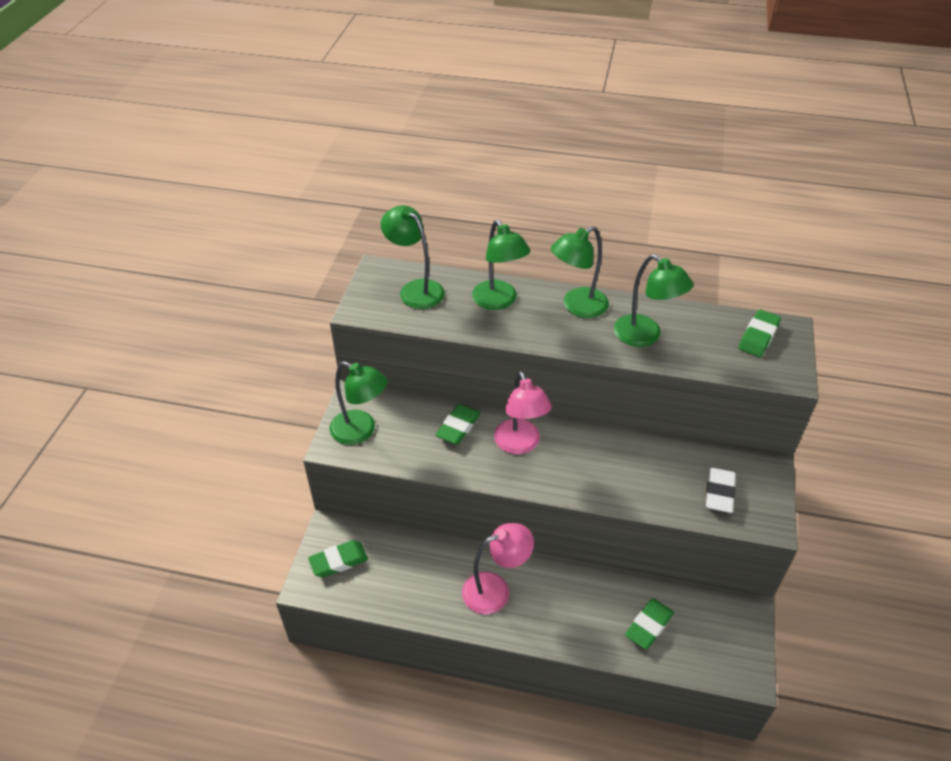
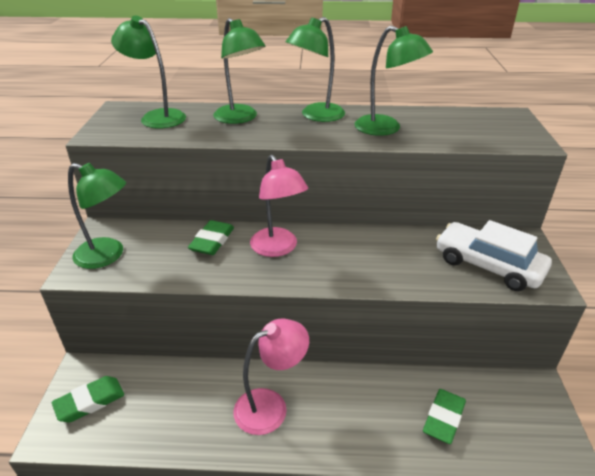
camera: 10 degrees left, 10 degrees down
(719, 493) = (488, 265): white eraser -> white car
(758, 336) = (489, 121): green eraser -> none

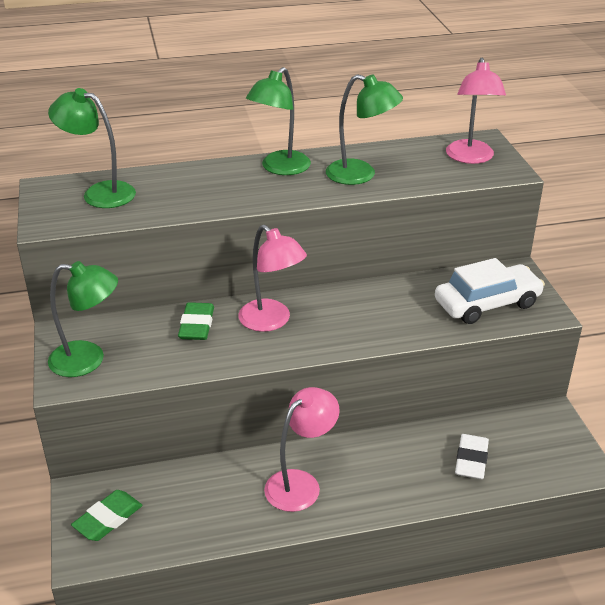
camera: 15 degrees left, 0 degrees up
(240, 118) = (197, 182): green lamp -> none
(444, 418) = (471, 460): green eraser -> white eraser
(488, 265) = (487, 303): white car -> white car turned 135 degrees clockwise
(495, 127) = (470, 158): none -> pink lamp

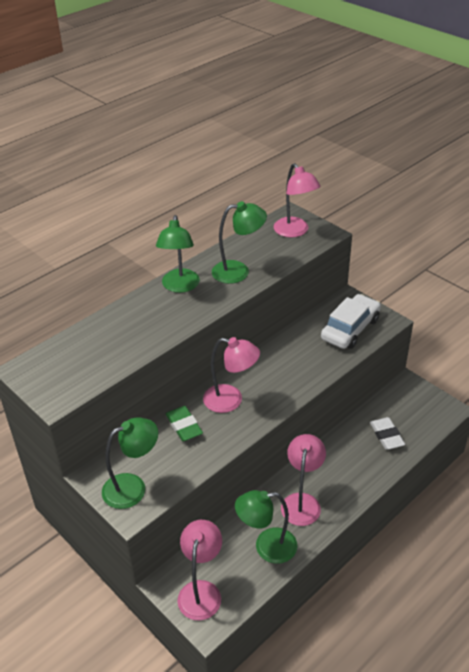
camera: 30 degrees left, 5 degrees up
(99, 193) = (69, 358): green lamp -> green lamp (267, 547)
(108, 519) = (201, 591): green eraser -> pink lamp

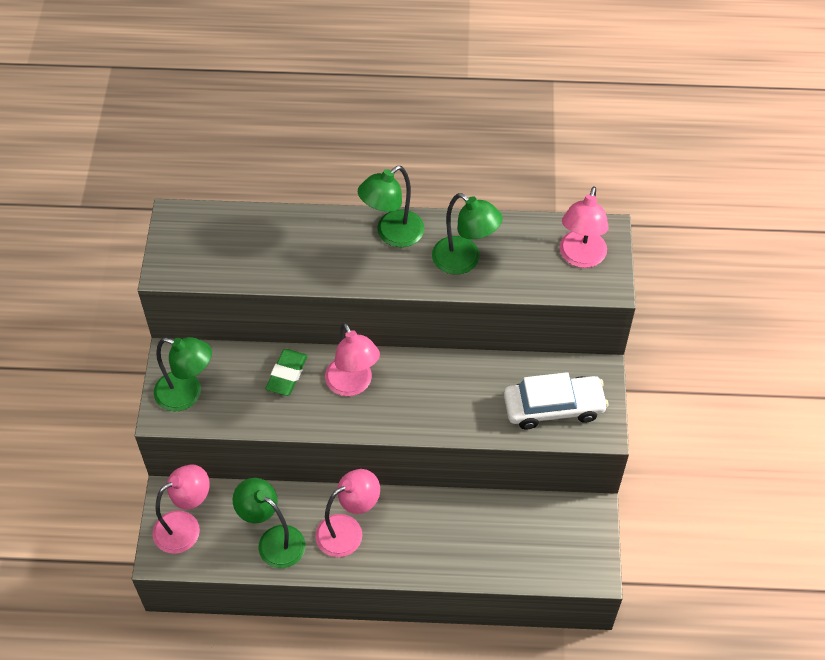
camera: 45 degrees right, 15 degrees up
(386, 435) = (500, 542): white eraser -> none

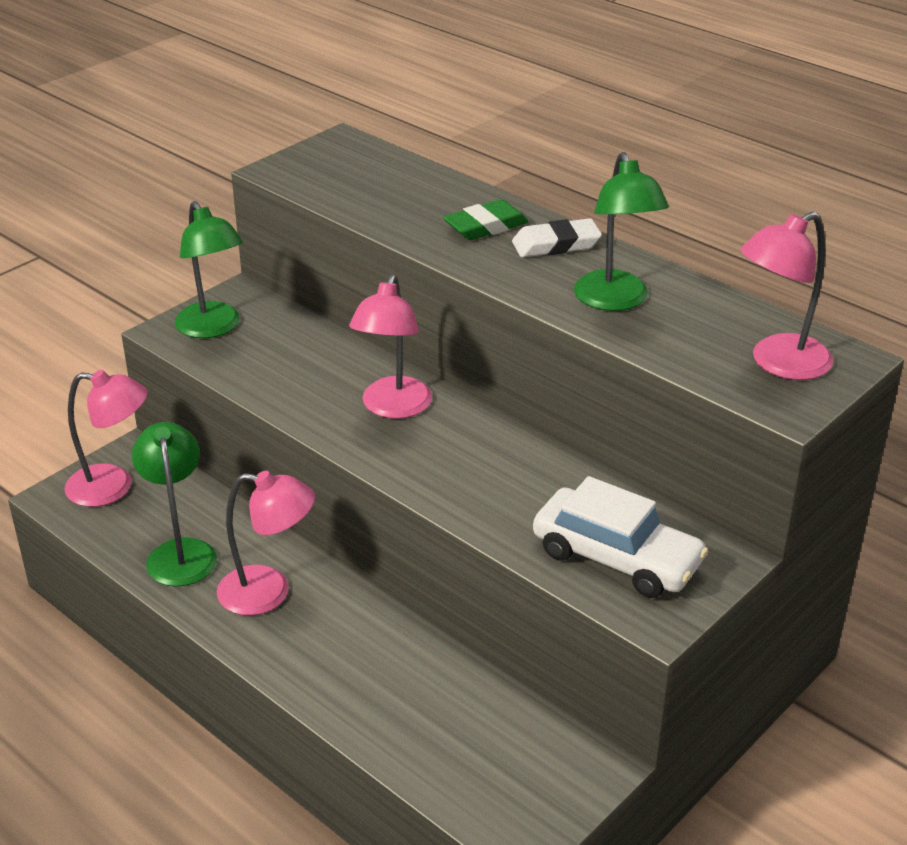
camera: 40 degrees right, 20 degrees down
(287, 374) = (333, 364): green eraser -> green eraser (486, 226)
(392, 234) = (556, 244): green lamp -> white eraser

